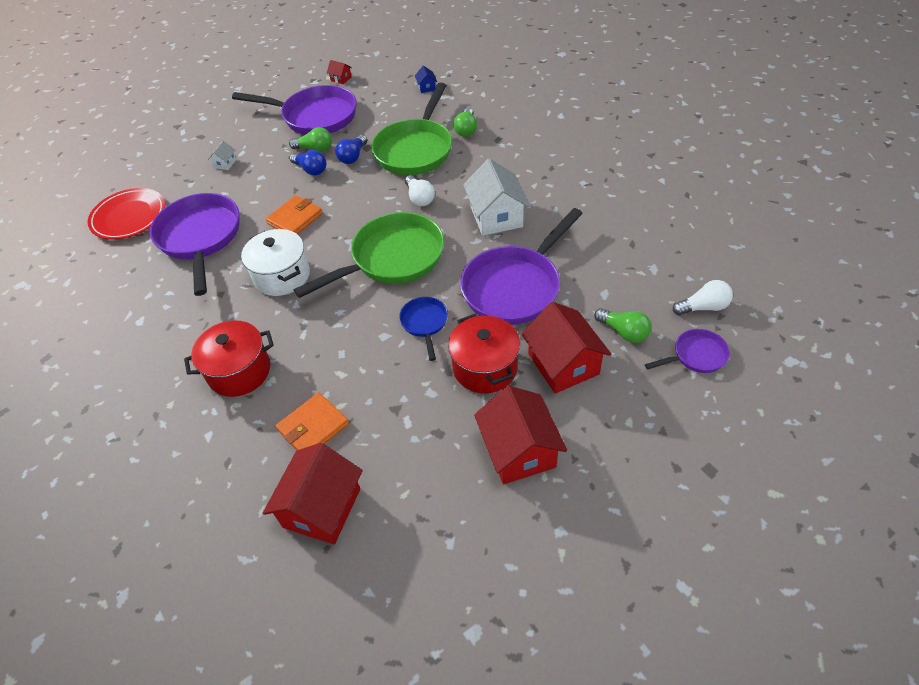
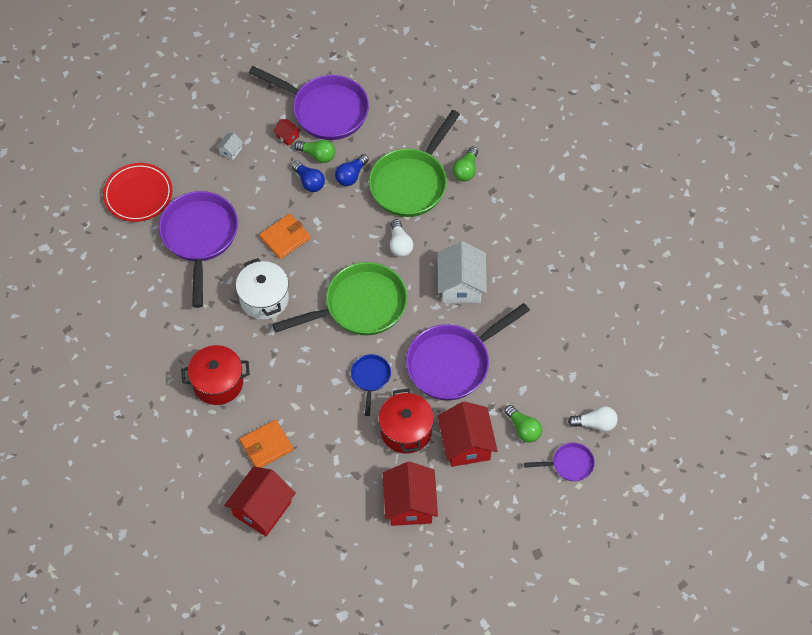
camera: 10 degrees right, 10 degrees up
(341, 79) = (361, 61): red house -> red house (287, 136)
(426, 87) = (444, 99): blue house -> none

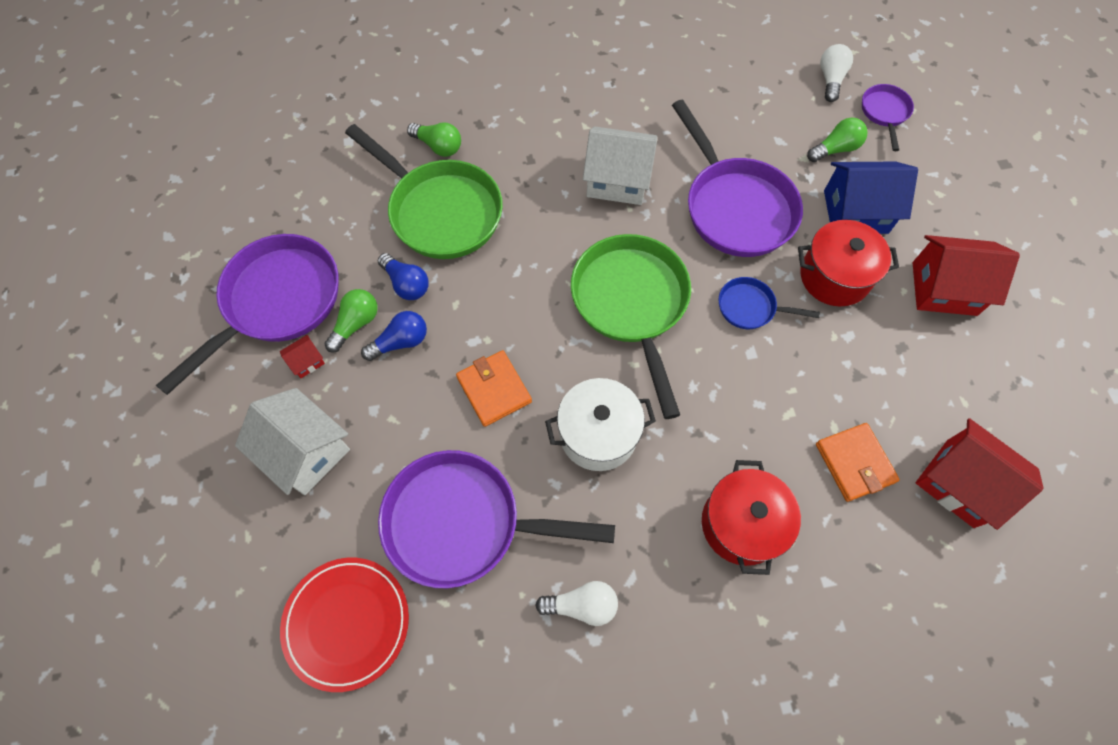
camera: 80 degrees left, 5 degrees up
(230, 151) = (305, 452): white house -> white house, size x2.28
(400, 244) = (539, 240): white light bulb -> white light bulb (582, 605)
(466, 444) = (855, 212): red house -> blue house

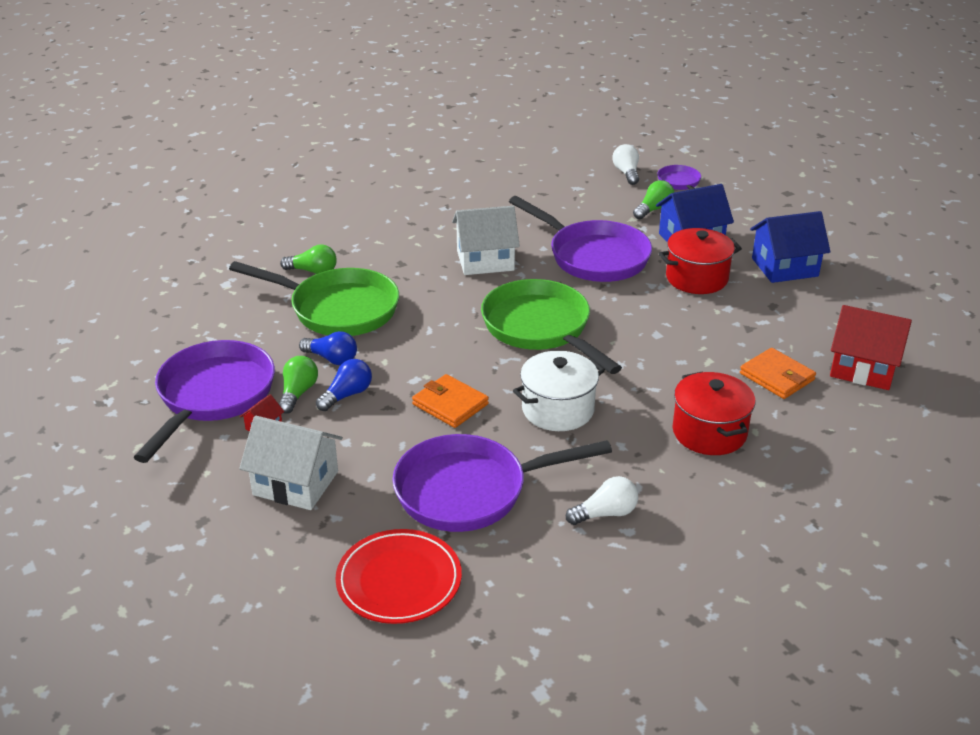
camera: 20 degrees left, 30 degrees down
(750, 307) = (640, 309): blue pan -> none
(944, 288) = (784, 267): red house -> blue house

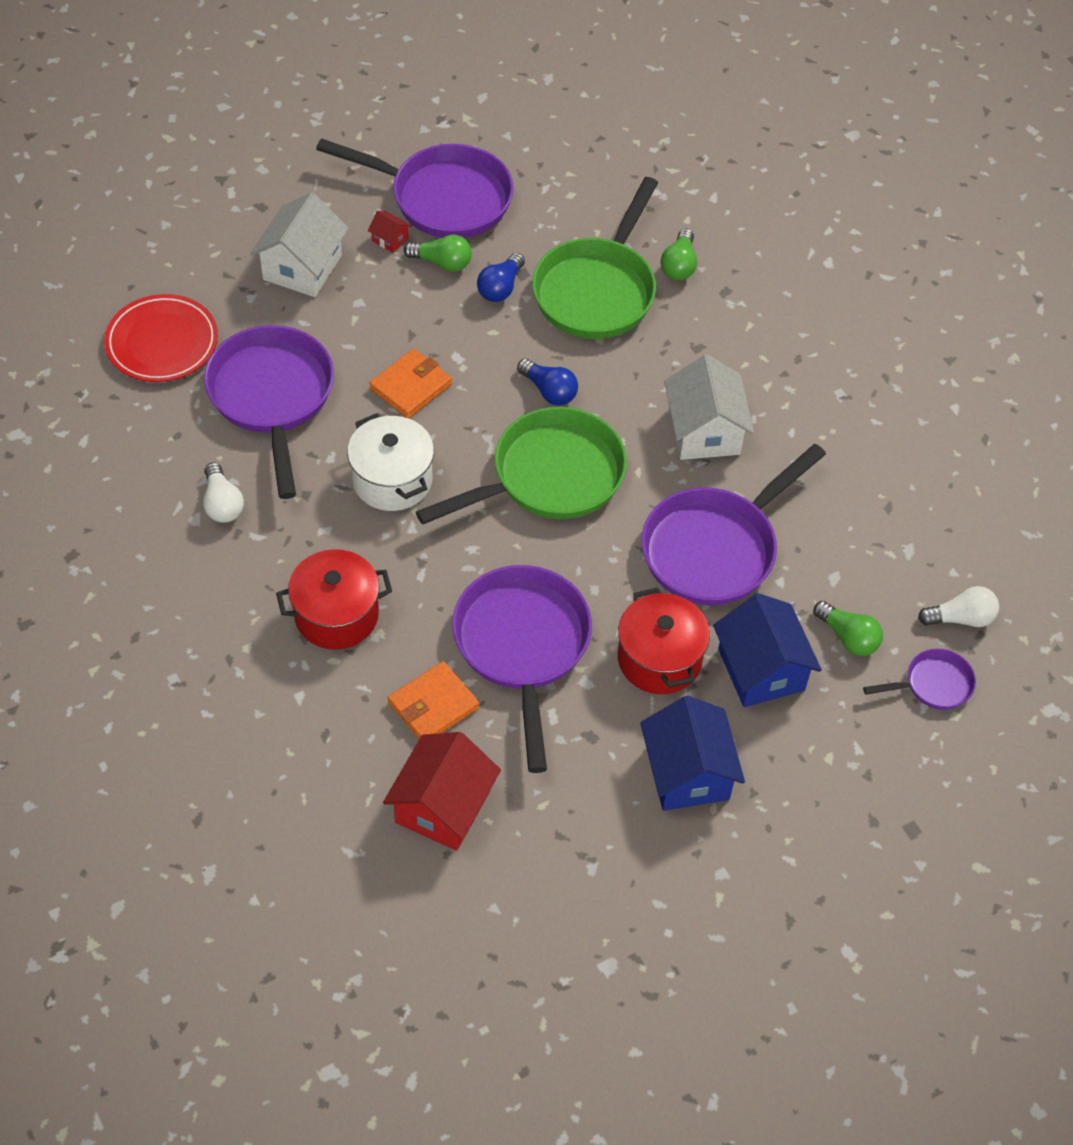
camera: 90 degrees right, 20 degrees up
(347, 395) = (435, 301): blue light bulb -> blue light bulb (549, 391)
(707, 336) = (522, 646): none -> purple pan

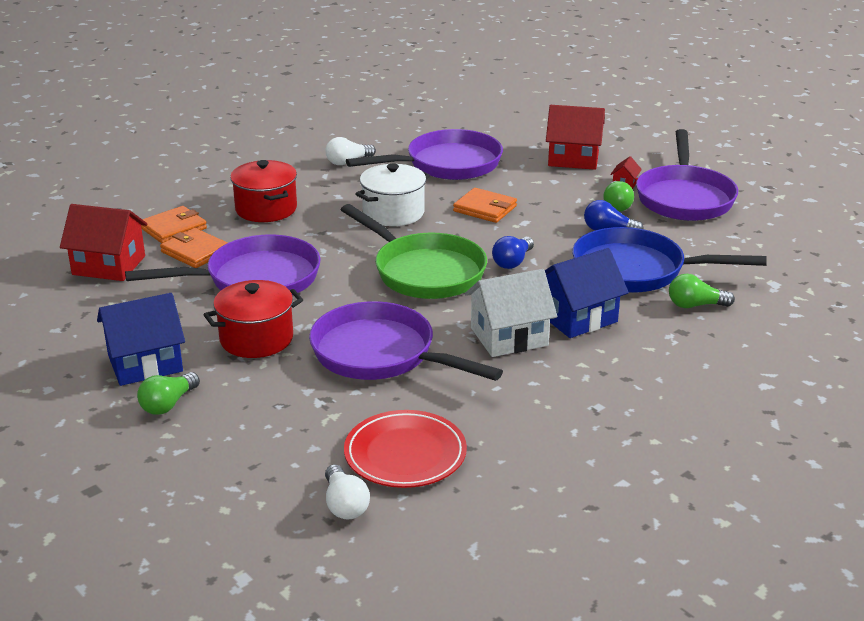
camera: 80 degrees right, 25 degrees down
(162, 342) = (475, 126): red plate -> red plate (405, 454)
(302, 267) = (573, 158): white house -> red house
(359, 727) = (173, 228): none -> orange wallet
(597, 290) = (636, 270): green pan -> blue pan
(761, 669) = (256, 390): blue house -> blue house (577, 317)
(848, 637) = (303, 435): green light bulb -> green light bulb (168, 404)
(933, 684) = (259, 492): purple pan -> none

